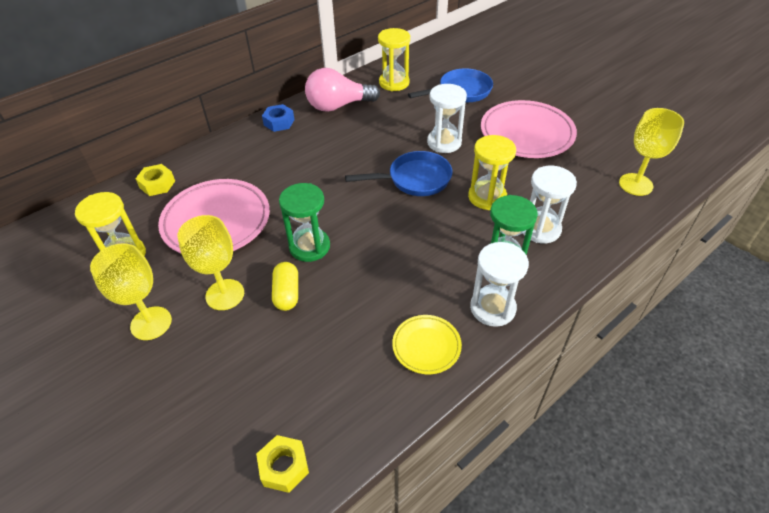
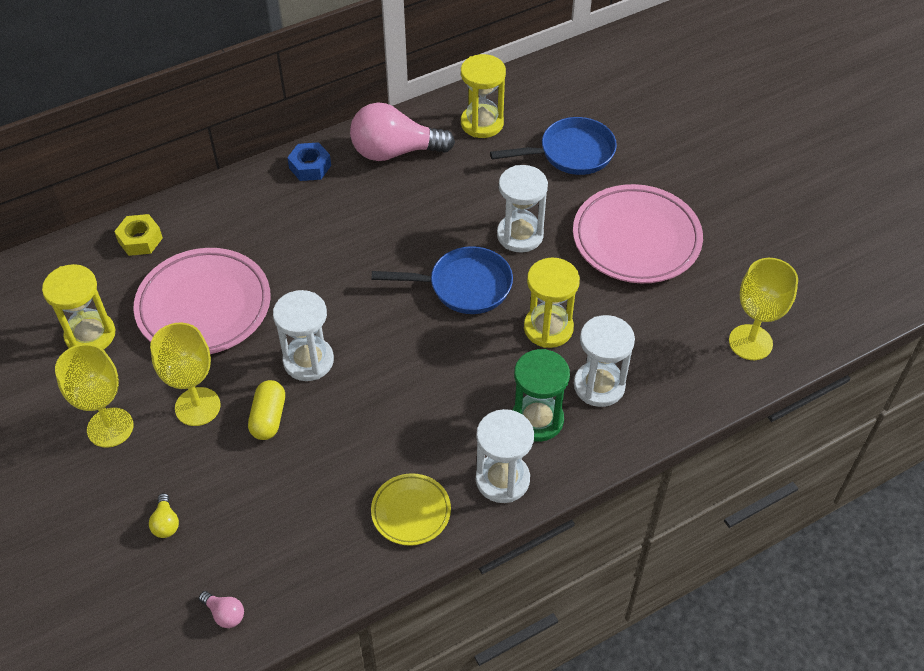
camera: 10 degrees right, 5 degrees up
(213, 394) = (166, 523): none -> yellow light bulb
(284, 467) = (225, 614): yellow nut -> pink light bulb
(309, 246) = (308, 361): green hourglass -> white hourglass

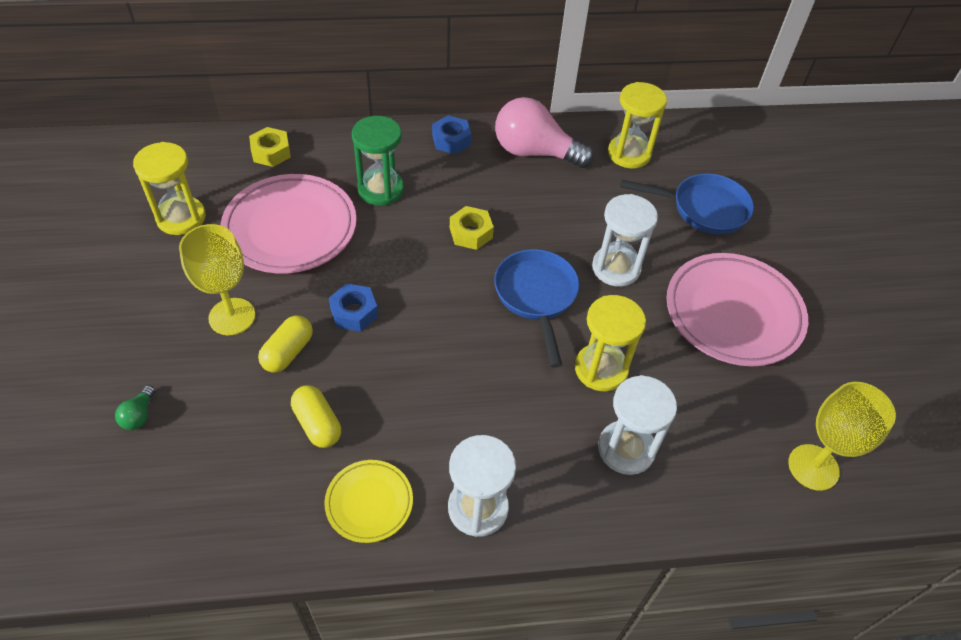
camera: 20 degrees right, 0 degrees up
(110, 427) = (147, 306): yellow goblet -> none
(166, 523) = (139, 415): yellow light bulb -> green light bulb
(225, 614) = (136, 531): pink light bulb -> none
(308, 361) = (354, 312): white hourglass -> blue nut
(330, 467) = (317, 424): none -> yellow capsule
(375, 250) = (471, 233): none -> yellow nut
(463, 286) = (536, 297): blue pan -> blue pan turned 120 degrees counterclockwise
(537, 419) = (544, 459): green hourglass -> green hourglass (380, 189)

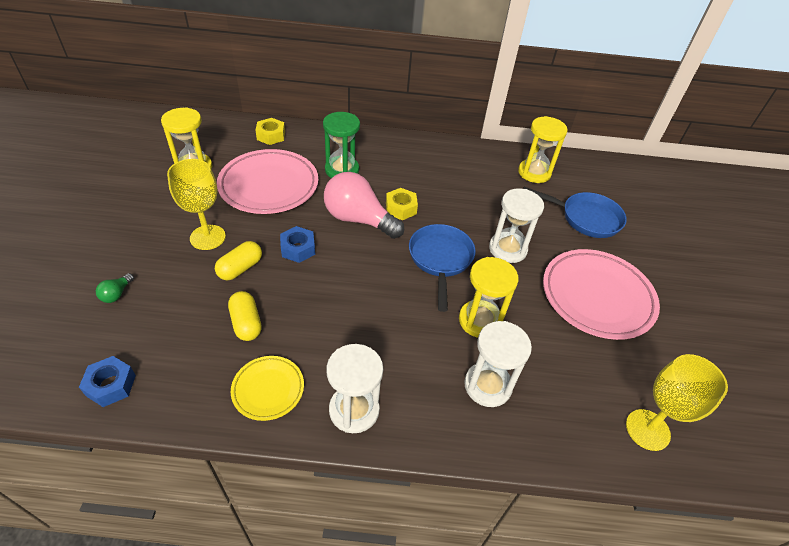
camera: 10 degrees right, 5 degrees down
(451, 140) = (402, 146): blue nut -> blue nut (111, 385)
(535, 152) = (462, 162): pink light bulb -> pink light bulb (358, 219)

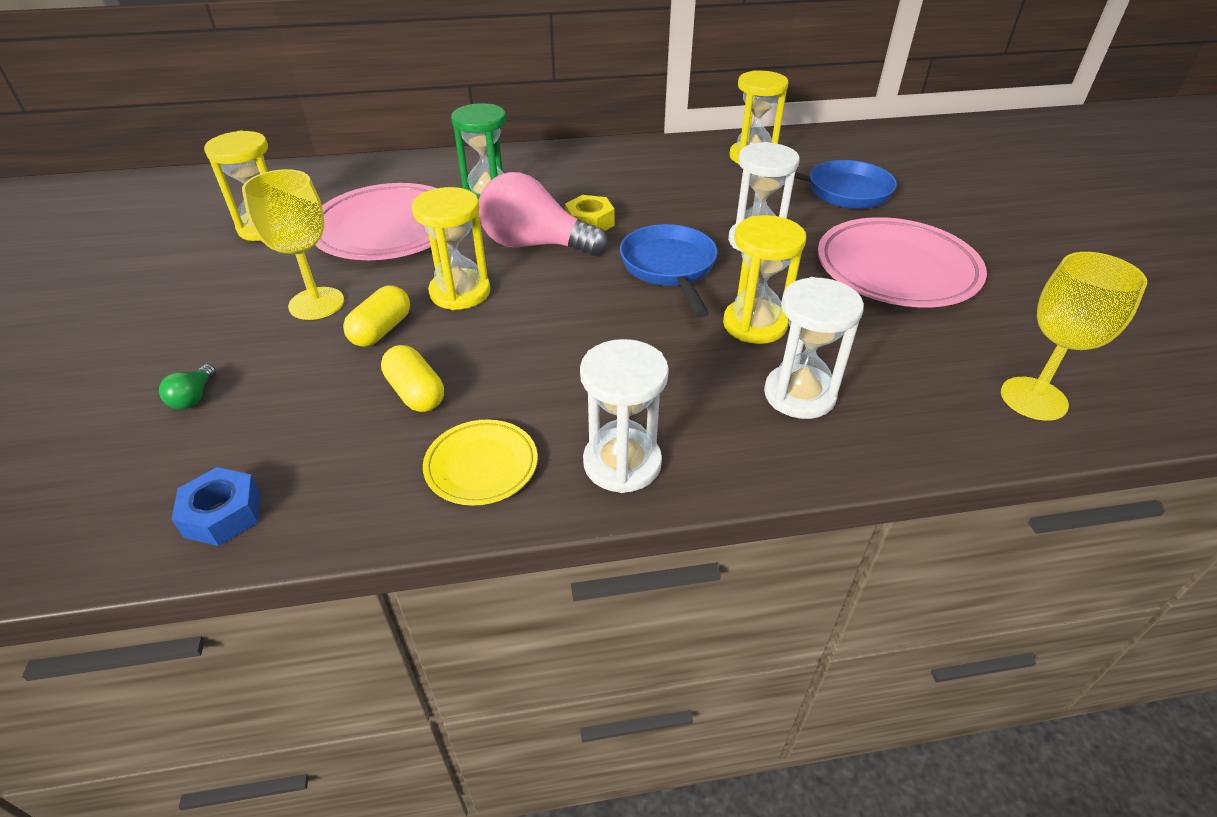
camera: 10 degrees left, 5 degrees down
(271, 136) = (369, 175): yellow nut -> none
(298, 249) = (460, 292): blue nut -> yellow hourglass

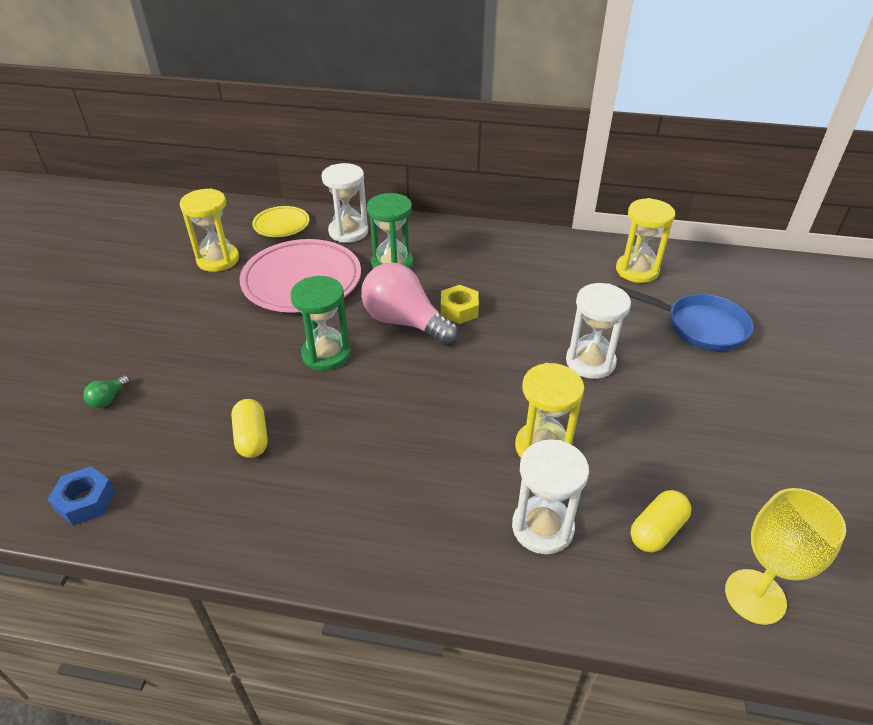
camera: 20 degrees right, 0 degrees up
(316, 303) = (221, 338): yellow goblet -> none
(381, 330) = (254, 374): yellow capsule -> yellow capsule (657, 530)
(460, 292) = (326, 354): yellow hourglass -> green hourglass
(481, 466) = (266, 516): yellow plate -> yellow plate (281, 225)
(622, 463) = (368, 547): white hourglass -> white hourglass (348, 232)
(670, 268) = (501, 372): blue pan -> none
(896, 270) = (703, 424): pink plate -> none

